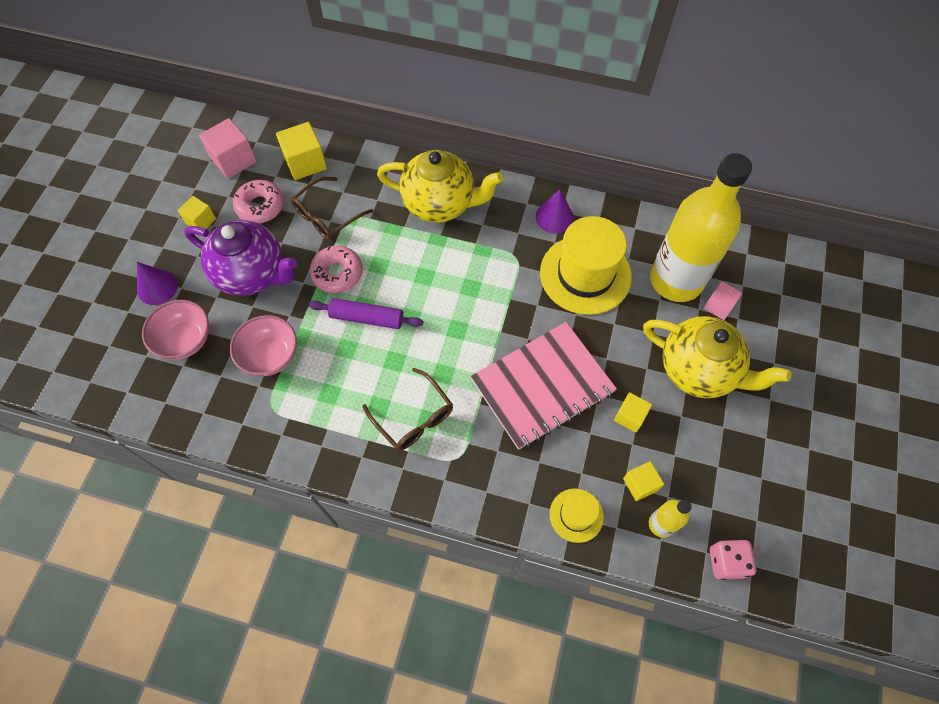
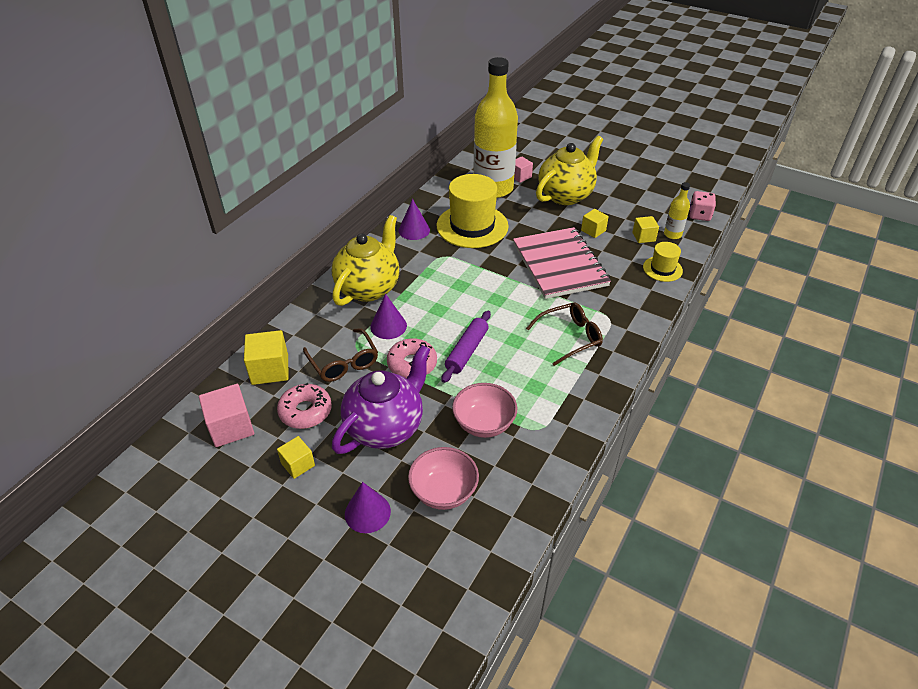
camera: 75 degrees left, 20 degrees down
(386, 238) = (388, 326): none -> purple cone

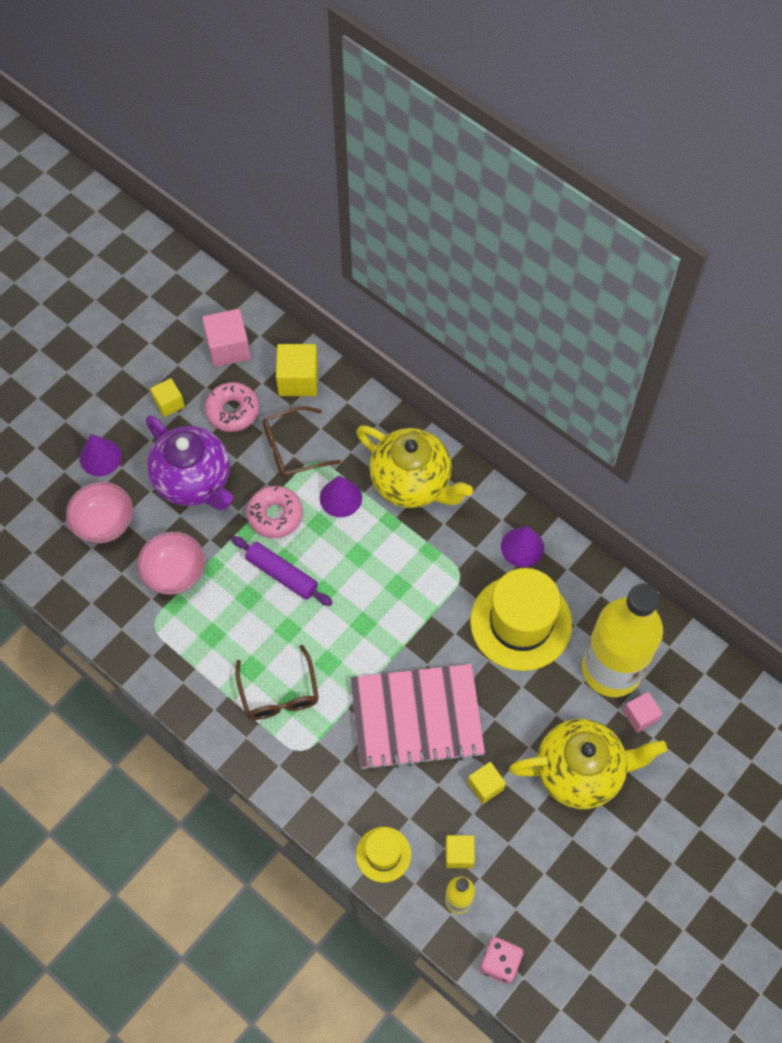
camera: 100 degrees right, 20 degrees up
(566, 195) = (580, 771): yellow teapot -> yellow teapot turned 60 degrees counterclockwise

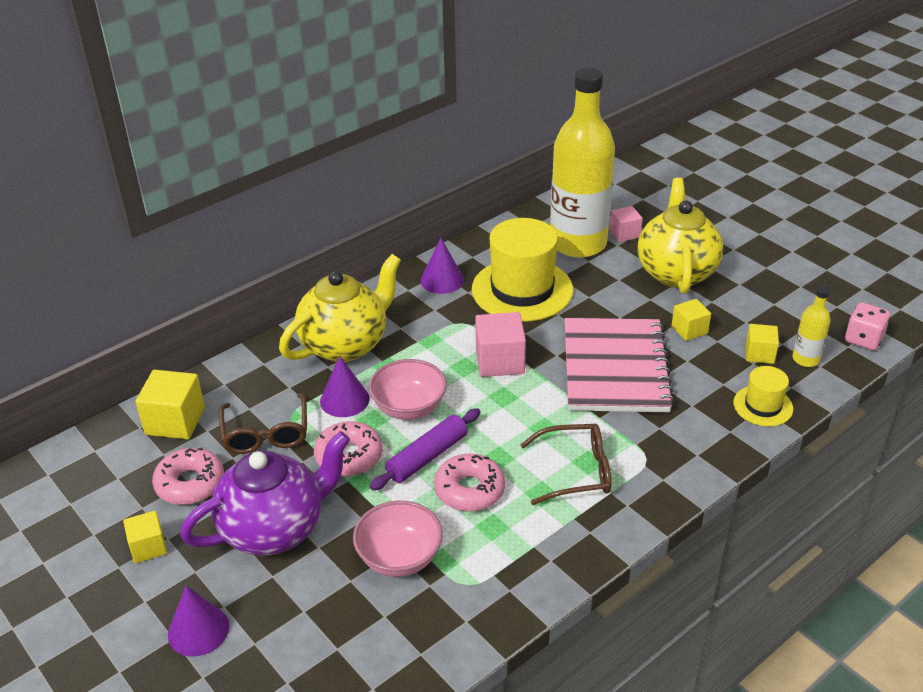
camera: 80 degrees left, 25 degrees down
(104, 523) = (303, 631): pink bowl -> pink bowl (409, 408)
(228, 348) = (96, 481): pink cube -> pink cube (500, 361)
(249, 612) = (469, 490): none -> pink donut

